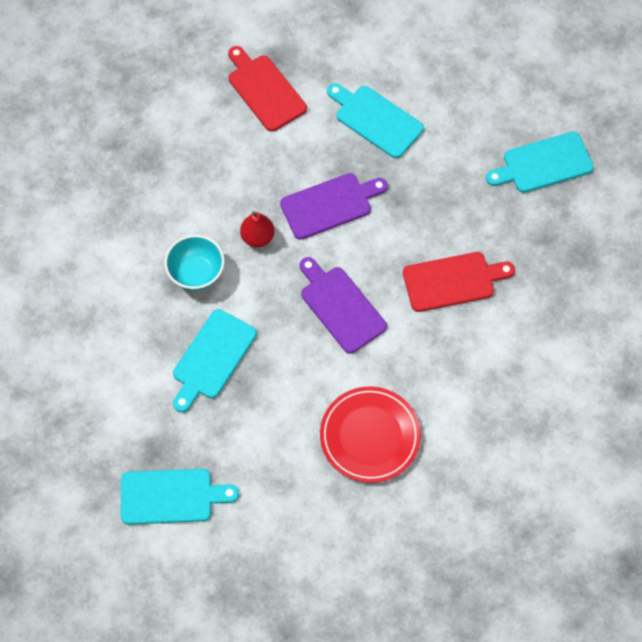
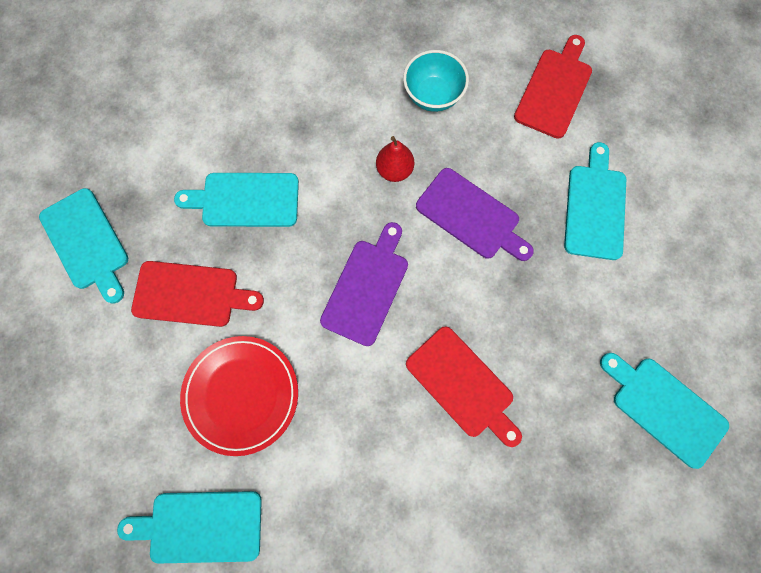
camera: 60 degrees right, 10 degrees up
(196, 273) = (324, 138): turquoise bowl -> turquoise bowl (433, 96)
(267, 436) = (191, 294): none -> red cutting board
(450, 510) = (200, 526): none -> turquoise cutting board

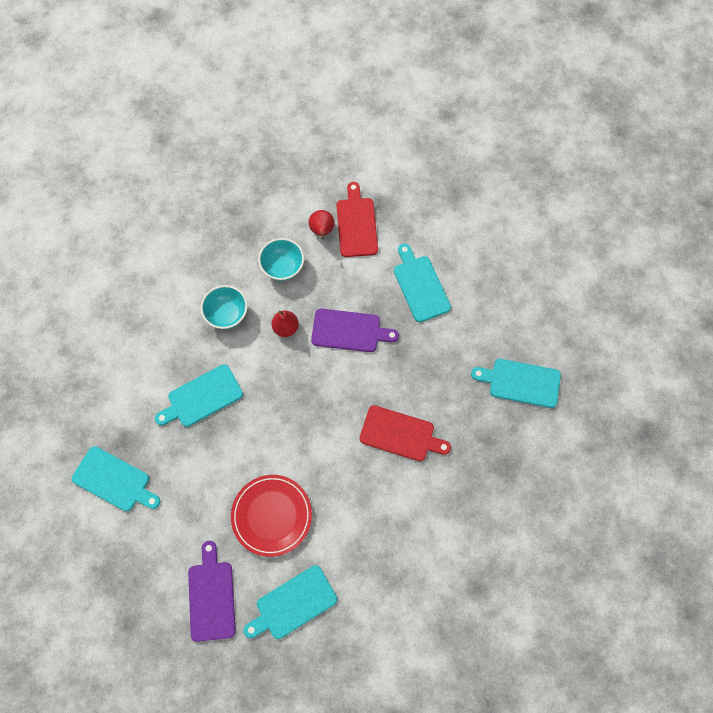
camera: 30 degrees left, 5 degrees down
(191, 294) = (203, 474): red cutting board -> none
(333, 117) = (227, 314): none -> turquoise bowl
(367, 287) = (311, 409): purple cutting board -> purple cutting board (211, 596)
(506, 76) = (322, 231): none -> red pear

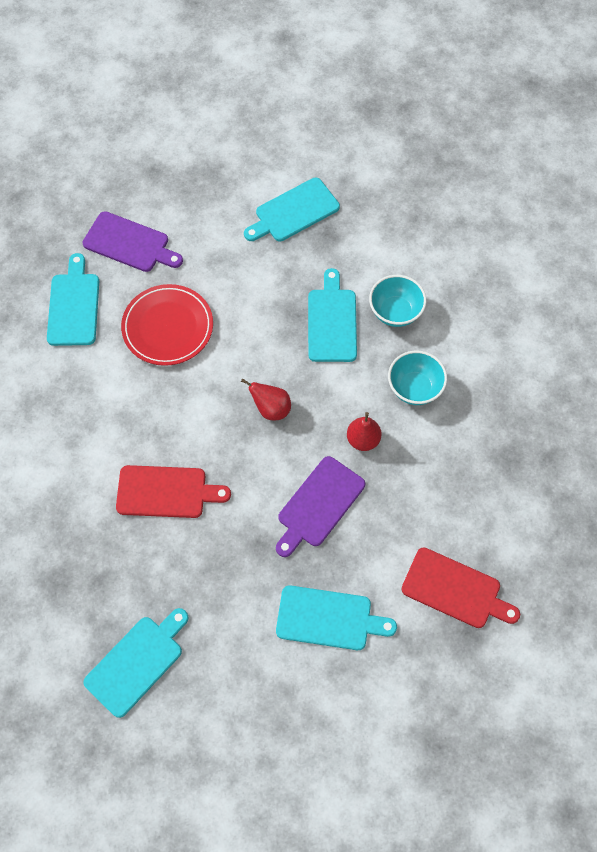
camera: 120 degrees right, 5 degrees down
(283, 267) = (441, 474): turquoise bowl -> turquoise bowl (395, 312)
(322, 231) = (467, 543): red pear -> red pear (271, 409)
(400, 434) = (166, 492): red cutting board -> red cutting board turned 135 degrees counterclockwise

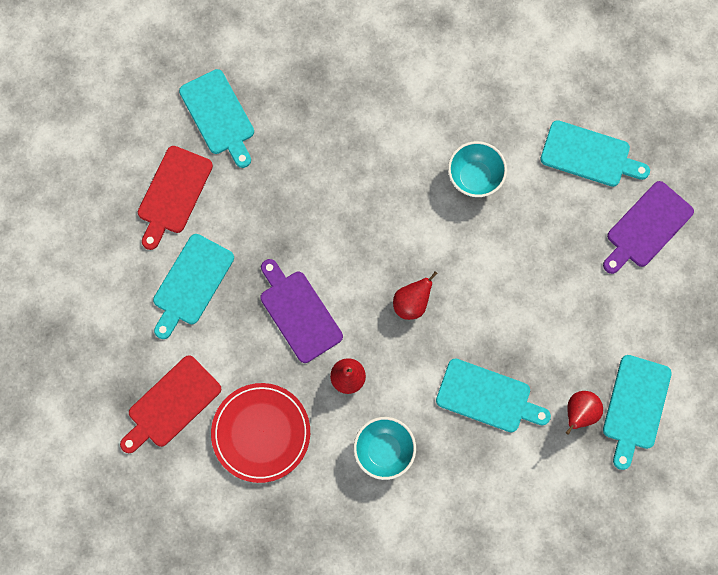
camera: 110 degrees right, 10 degrees up
(166, 492) = (362, 183): red cutting board -> red cutting board (173, 194)
(168, 327) = (535, 235): red plate -> red plate (261, 433)
(293, 212) = (635, 406): turquoise cutting board -> turquoise cutting board turned 150 degrees counterclockwise
(316, 250) = (579, 413): none -> red pear
(395, 312) = (477, 466): turquoise bowl -> turquoise bowl (474, 177)

